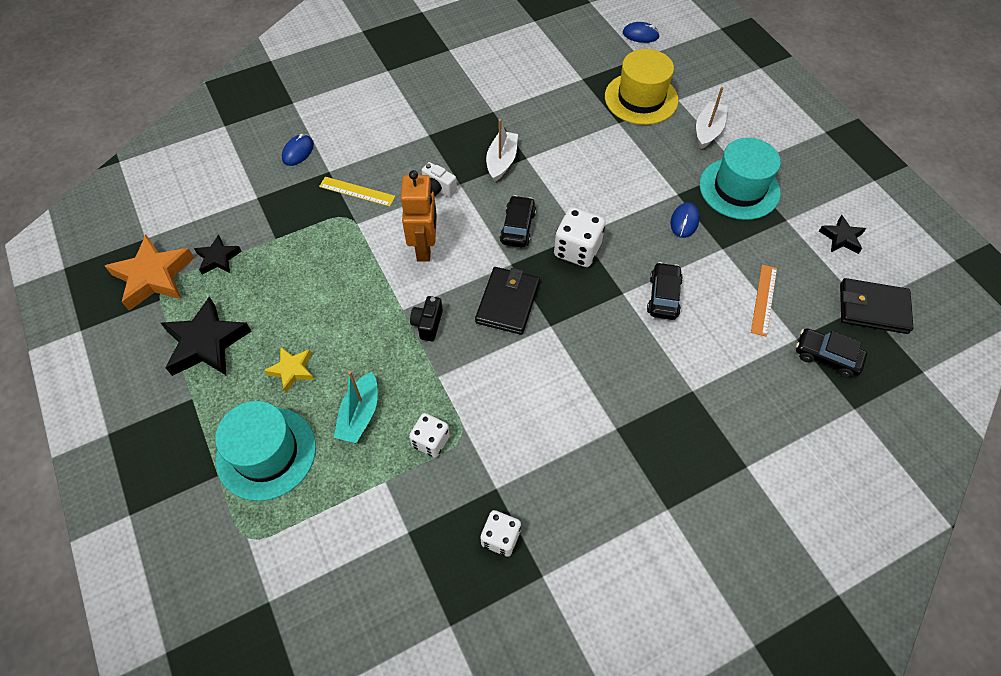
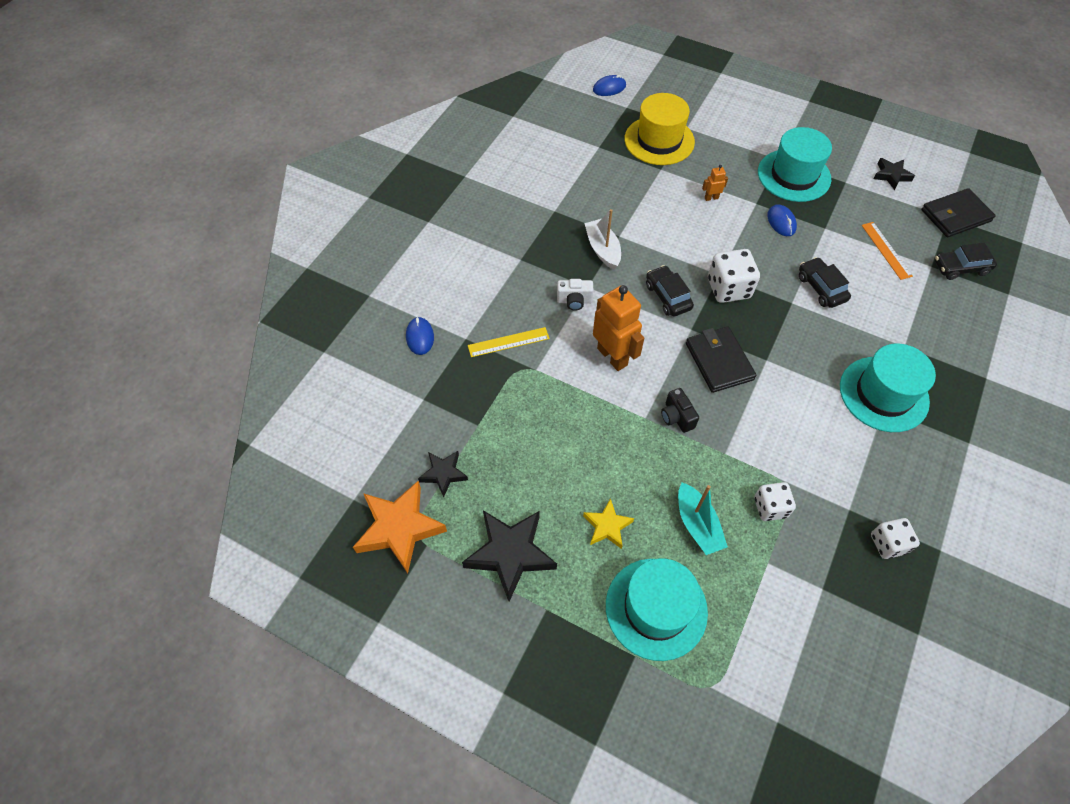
camera: 35 degrees left, 0 degrees up
(628, 417) = (883, 394): none -> turquoise hat
(639, 168) = (711, 198): none -> orange robot
(708, 131) = (731, 141): white boat -> none

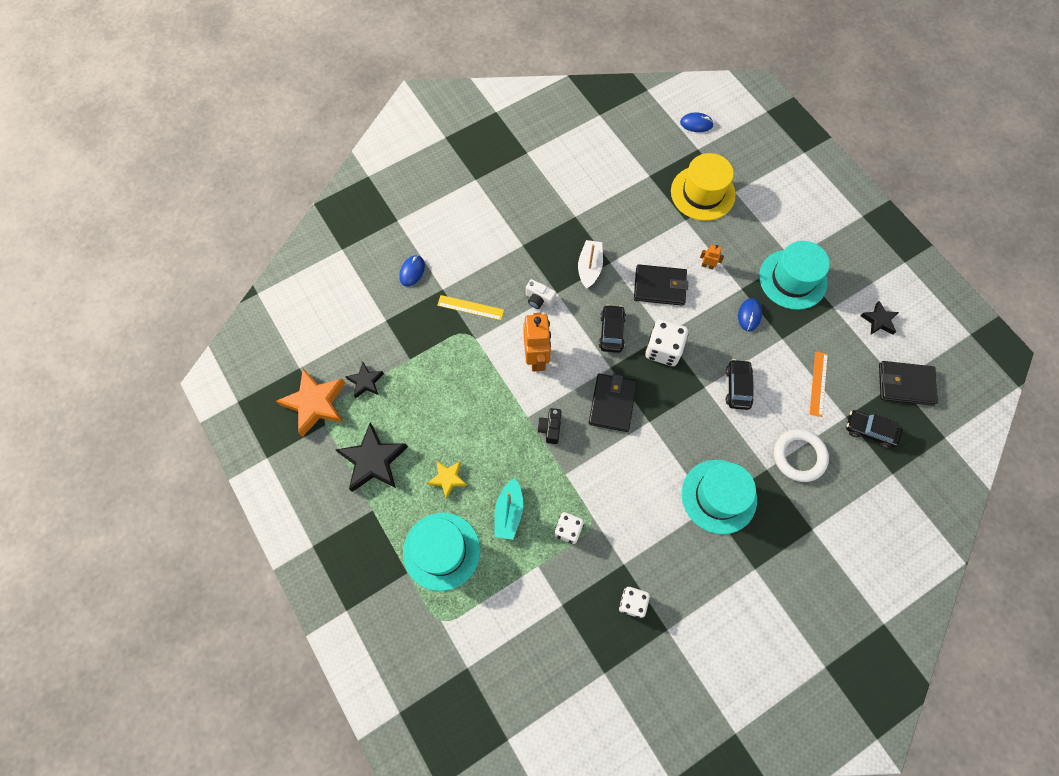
camera: 30 degrees right, 10 degrees up
(682, 235) = (660, 286): none -> black wallet
(922, 320) = (799, 456): none -> white ring

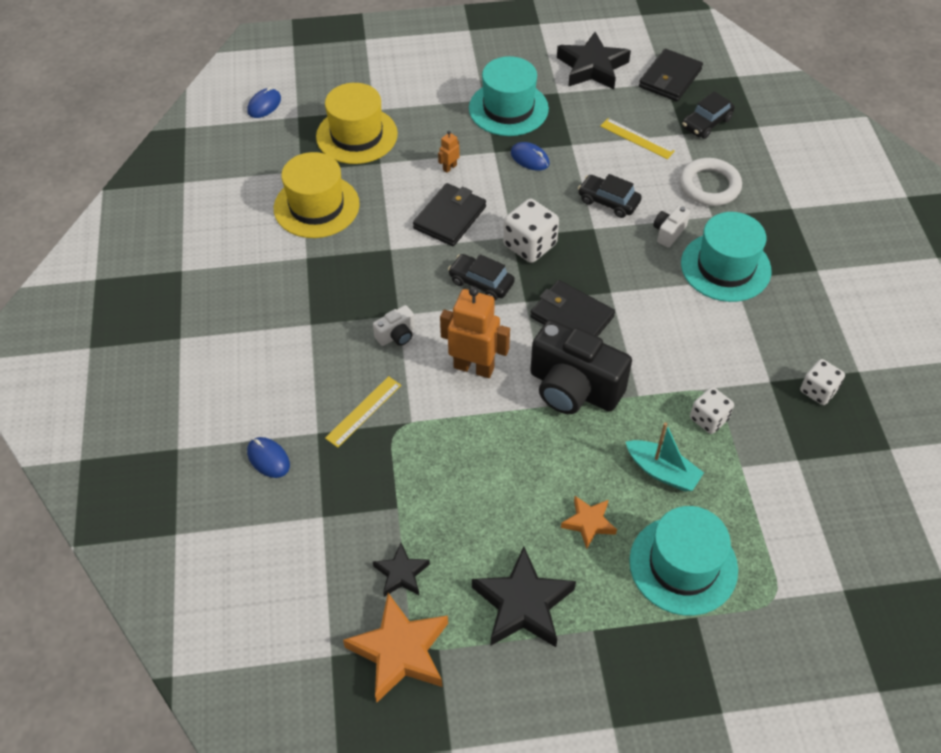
camera: 65 degrees left, 15 degrees down
(448, 479) = (589, 523): yellow star -> orange star
(550, 428) = (573, 388): black camera -> black camera, size x2.25
(589, 267) = (385, 270): white boat -> none
(622, 200) = (316, 206): none -> yellow hat
(730, 442) = (668, 233): none -> white camera
(818, 383) = (637, 138): orange ruler -> yellow ruler
(879, 320) = (592, 67): black star -> black star, size x1.80

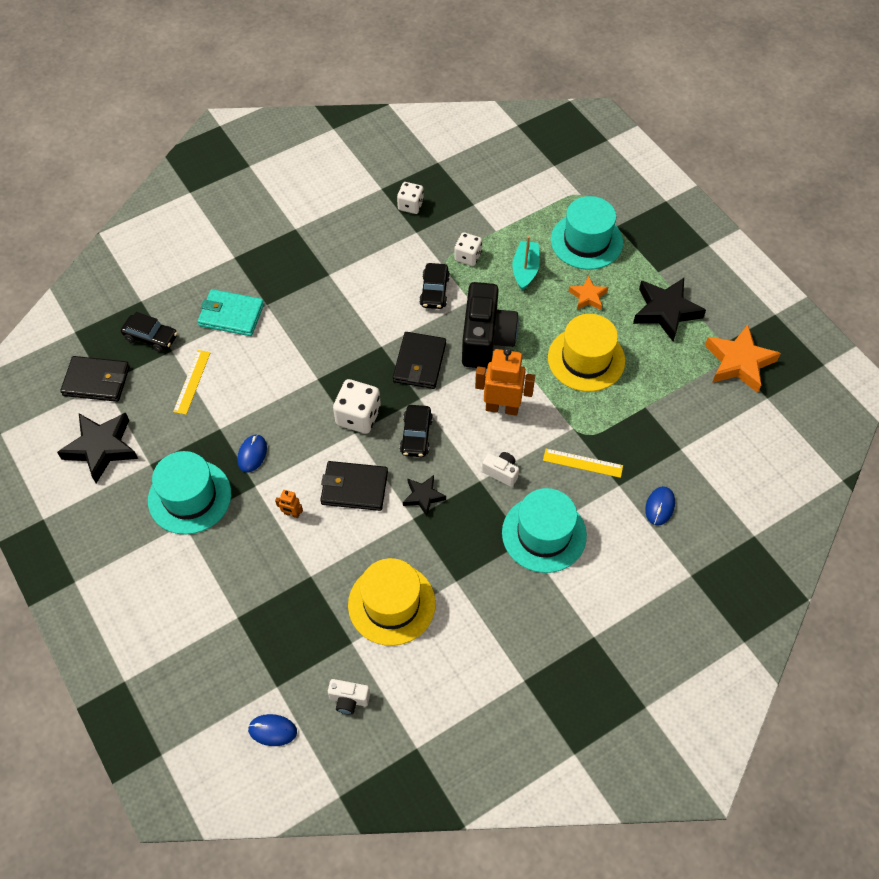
camera: 115 degrees left, 5 degrees up
(357, 135) = (281, 615): yellow hat -> yellow hat (586, 359)
(401, 573) = (690, 383): black star -> black star (423, 496)
(474, 367) = (502, 408): orange robot -> orange robot turned 105 degrees clockwise
(608, 201) = (281, 378): black car -> black car (434, 291)
(668, 233) = (299, 327): white camera -> white camera (349, 699)
(709, 186) = (231, 315): white ring -> turquoise wallet
(725, 267) = (319, 282): turquoise hat -> turquoise hat (544, 534)

